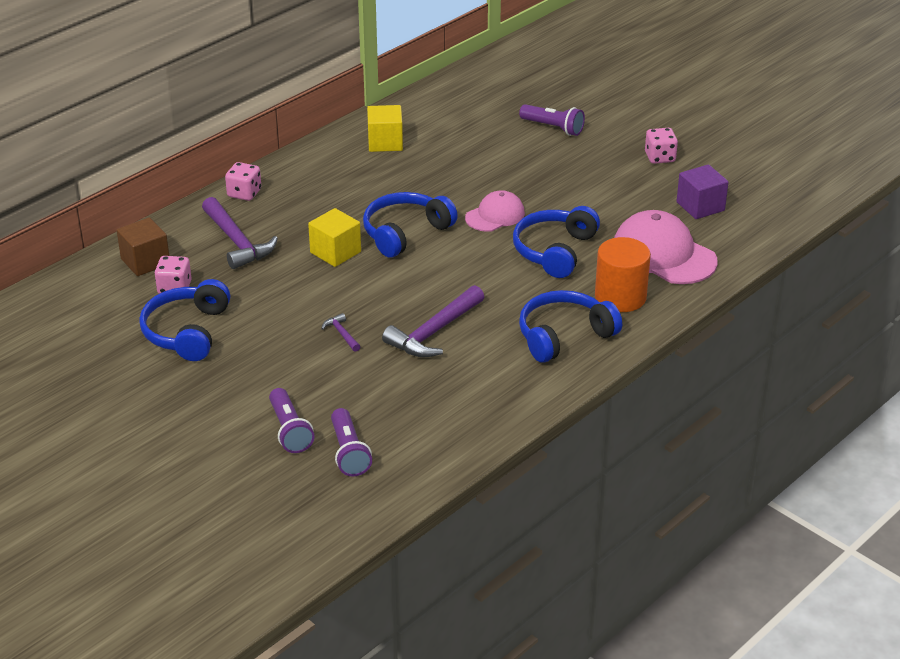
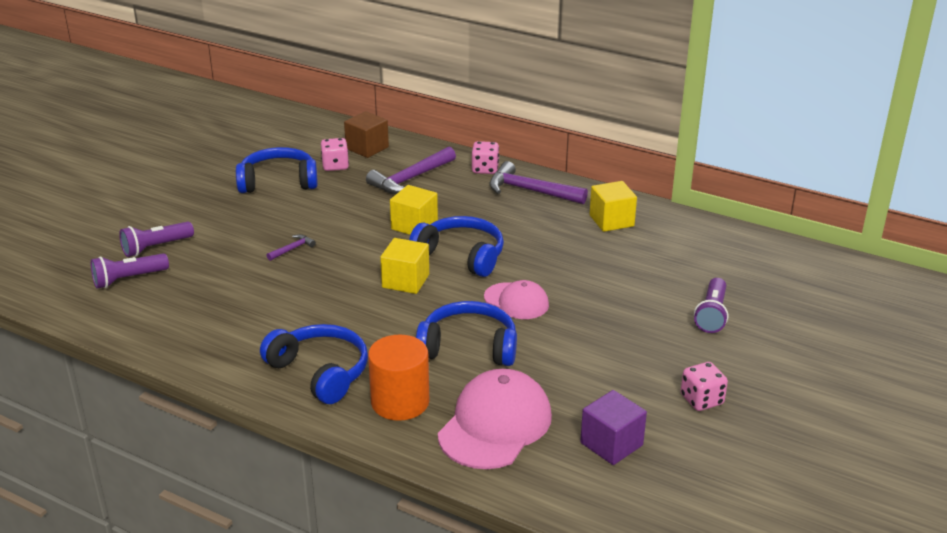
camera: 75 degrees right, 5 degrees down
(434, 332) = (306, 295): purple hammer -> purple hammer (530, 191)
(435, 270) = (405, 281): none -> yellow cube

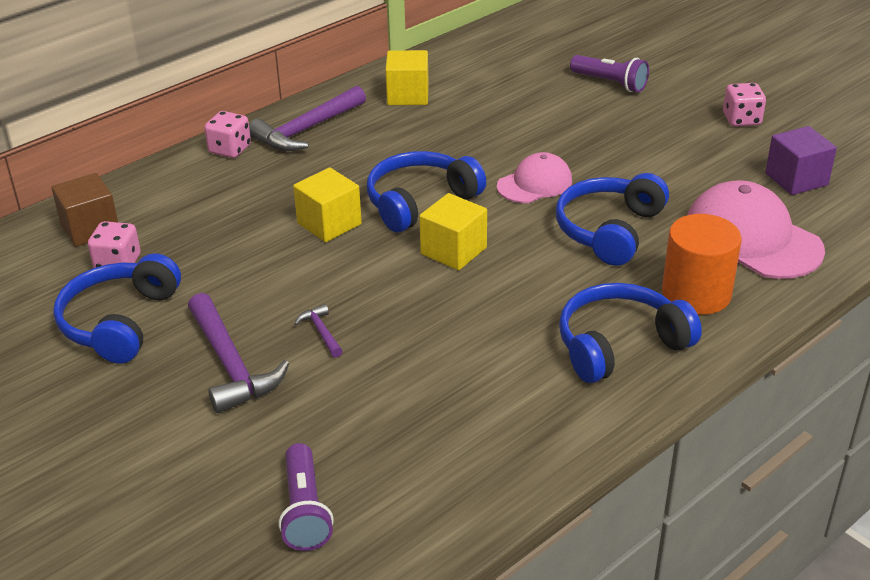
camera: 70 degrees left, 5 degrees up
(156, 247) = (227, 472): purple flashlight -> none
(410, 179) = (209, 207): purple hammer -> purple hammer (231, 365)

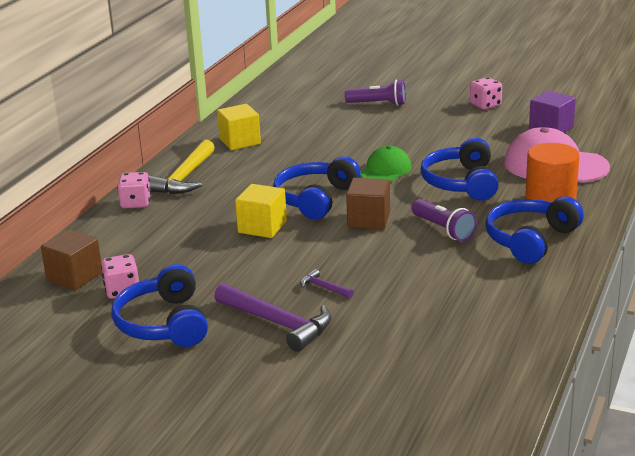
camera: 25 degrees left, 10 degrees down
(305, 510) = (419, 383): purple flashlight -> purple flashlight (443, 229)
(306, 130) = (184, 178): purple hammer -> yellow hammer
(453, 251) = (368, 220): yellow cube -> brown cube
(535, 184) = (385, 170): pink cap -> green cap

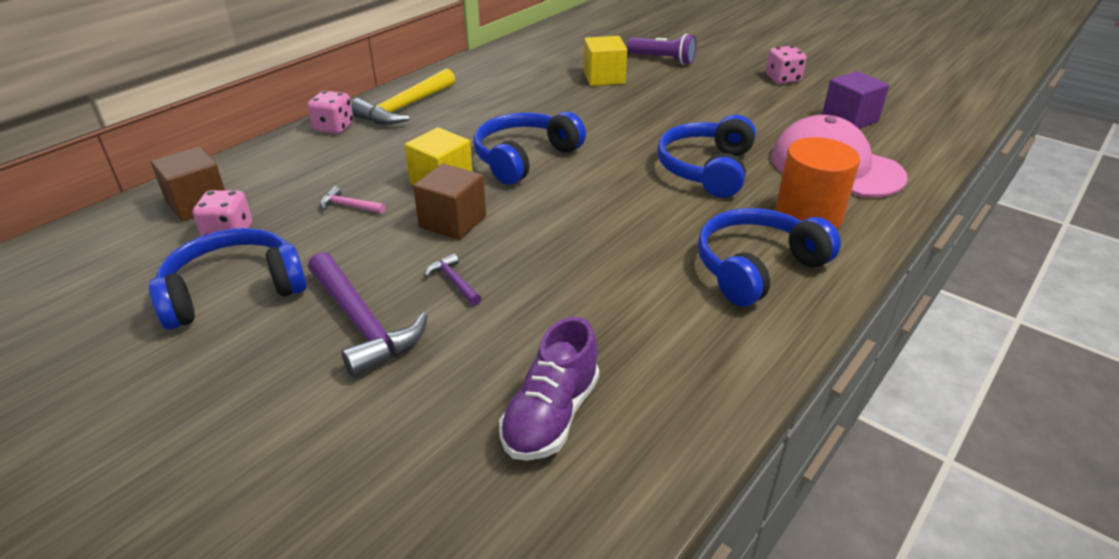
camera: 15 degrees right, 10 degrees up
(163, 323) = (233, 290): blue headphones -> blue headphones turned 60 degrees clockwise
(202, 256) = (349, 206): none -> pink hammer
(240, 141) = (491, 77): yellow cube -> yellow cube (604, 78)
(368, 220) = (568, 197): brown cube -> brown cube (453, 222)
(385, 170) = (625, 137): green cap -> none
(443, 229) = (651, 228): purple flashlight -> none
(443, 344) = (551, 415): none -> purple shoe

